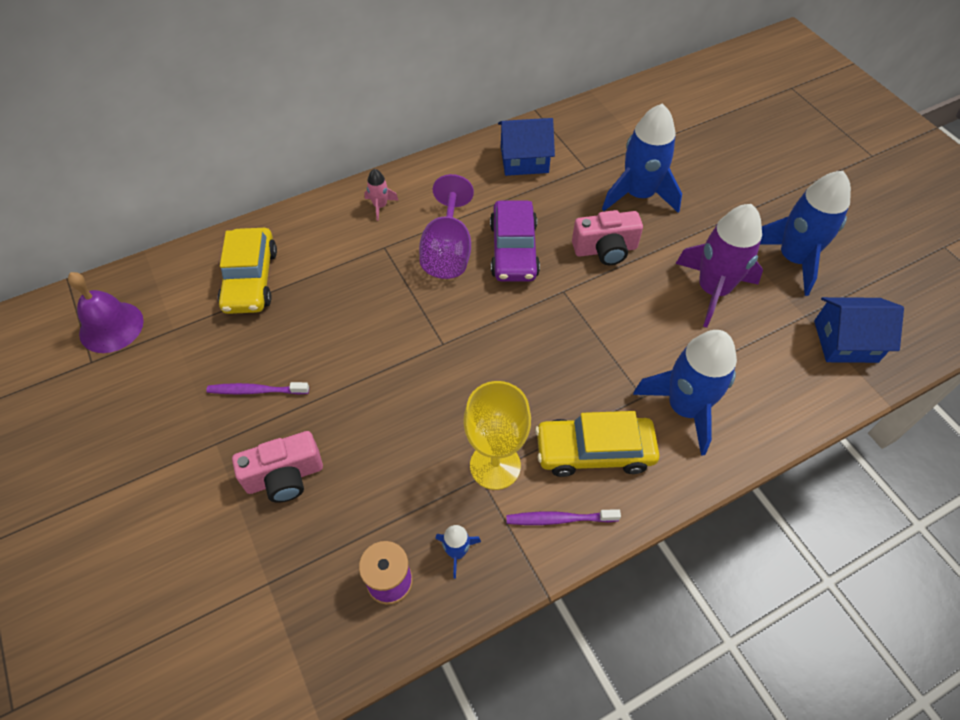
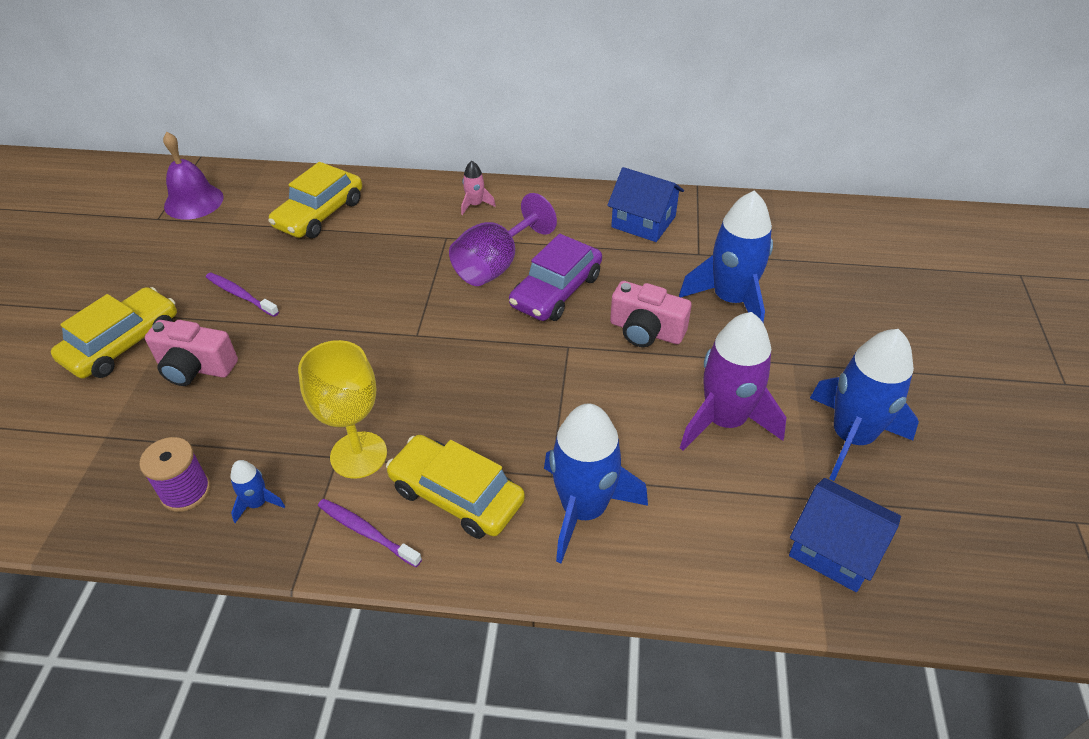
camera: 35 degrees right, 10 degrees down
(191, 495) = (123, 343): none -> yellow car

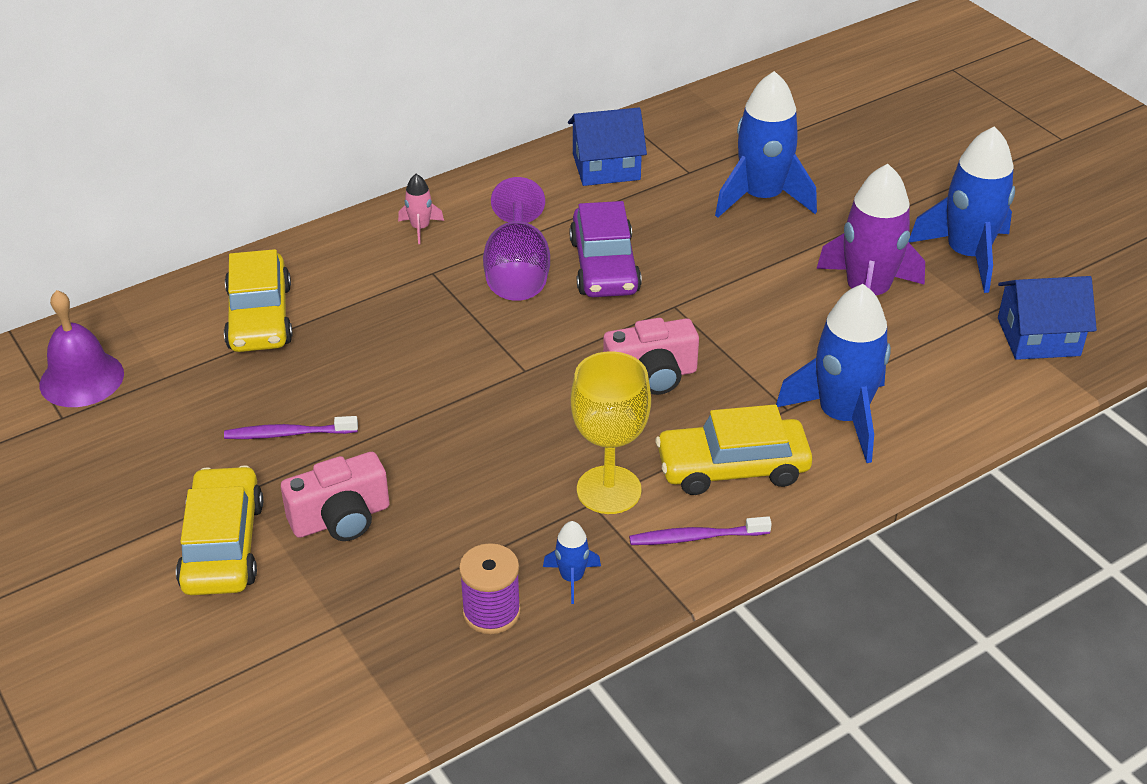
camera: 40 degrees left, 5 degrees down
(646, 331) = (724, 259): pink camera -> pink camera (651, 376)

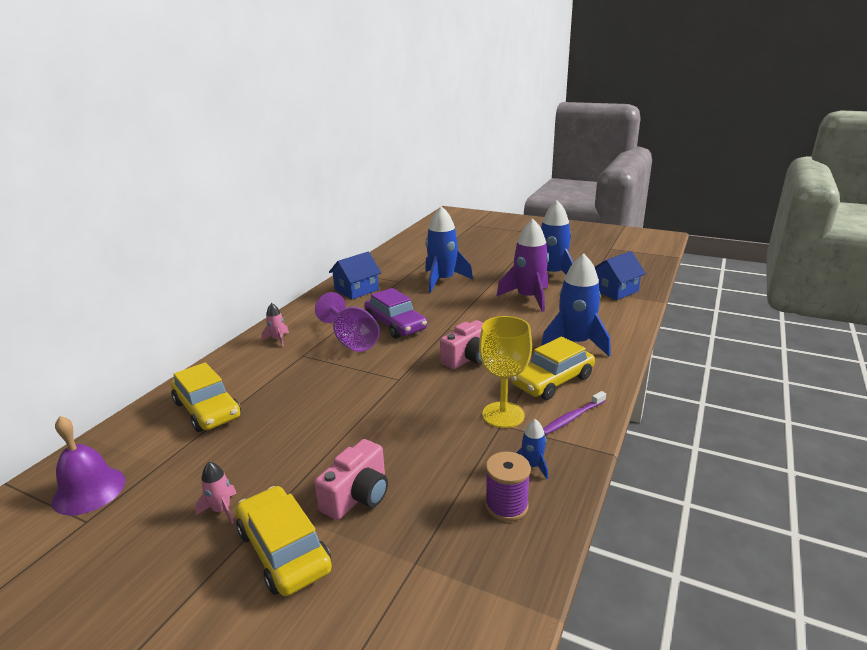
camera: 30 degrees left, 15 degrees down
(193, 467) = (221, 510): none -> pink rocket
(288, 434) = (279, 463): purple toothbrush -> none

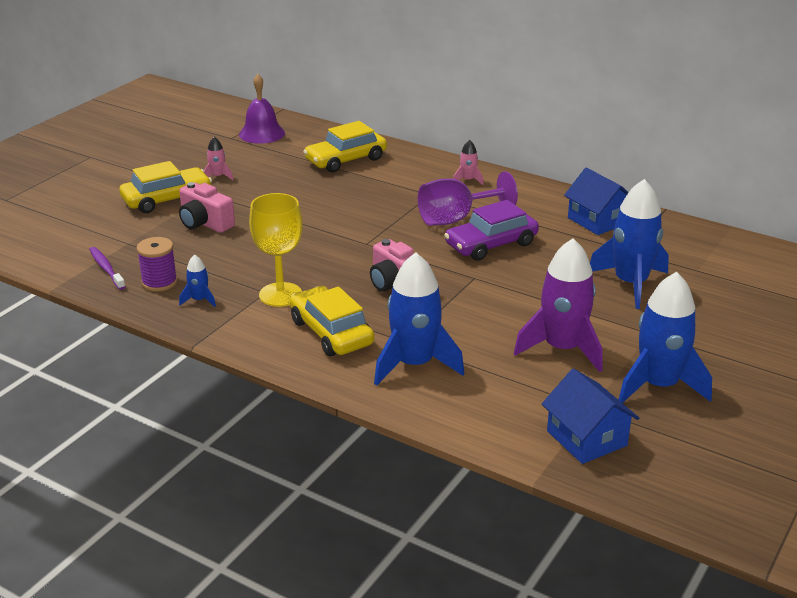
camera: 95 degrees right, 5 degrees up
(572, 417) = (258, 333): purple toothbrush -> purple toothbrush (106, 269)

